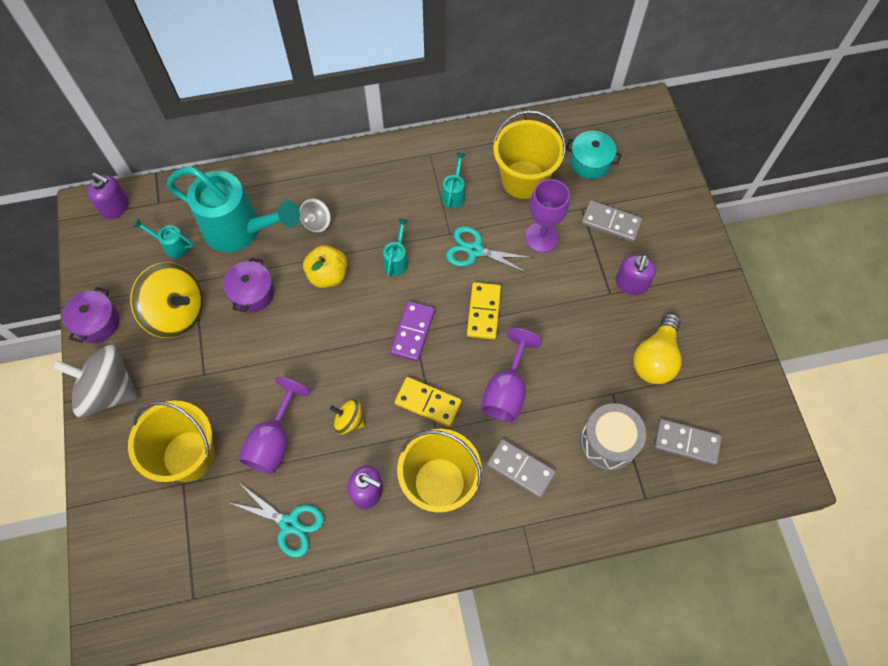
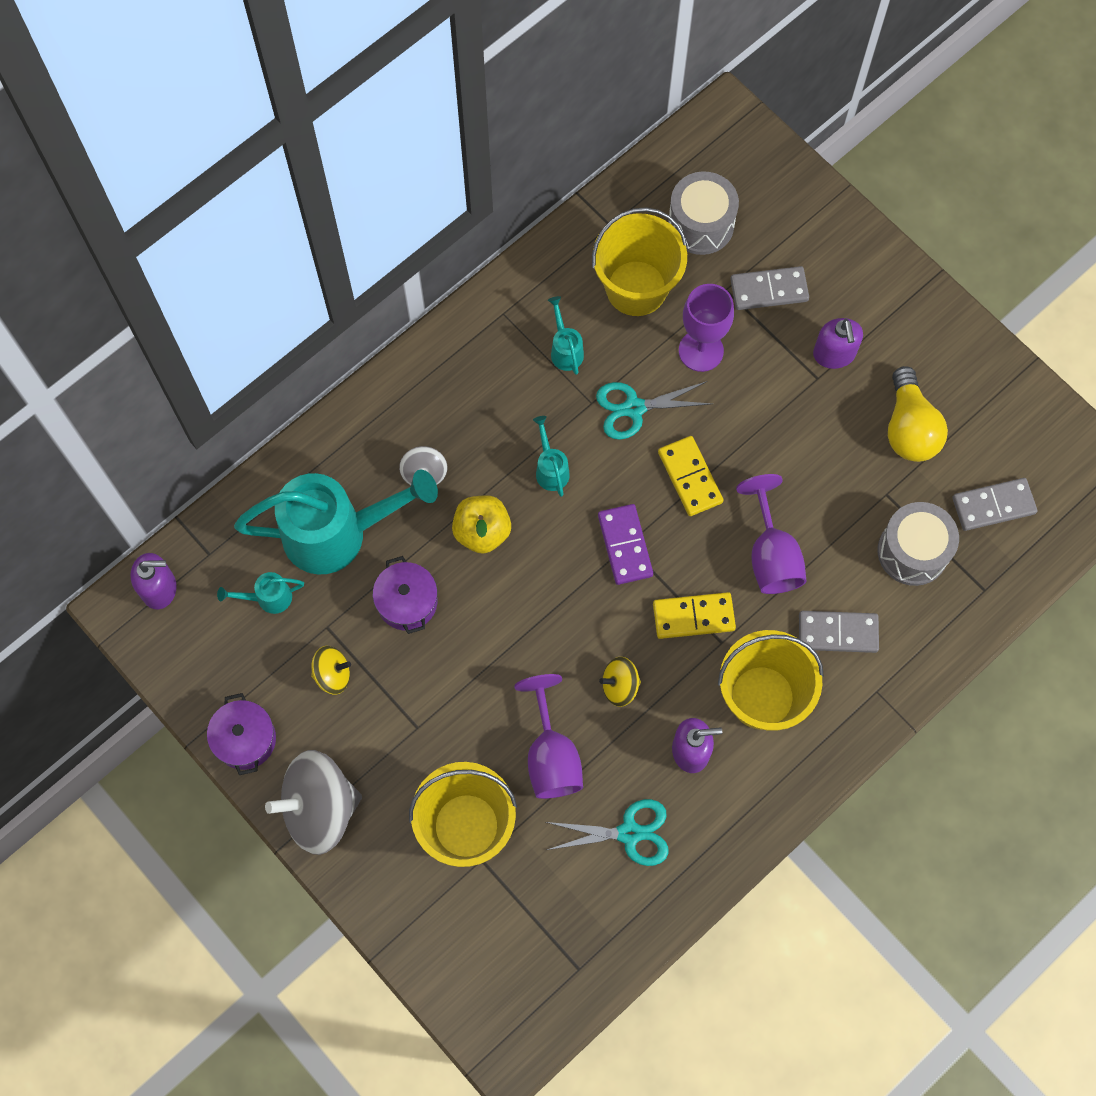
camera: 30 degrees left, 5 degrees up
(176, 312) = (333, 674): yellow spinning top -> yellow spinning top, size x0.50
(590, 162) = (700, 224): turquoise pot -> grey drum

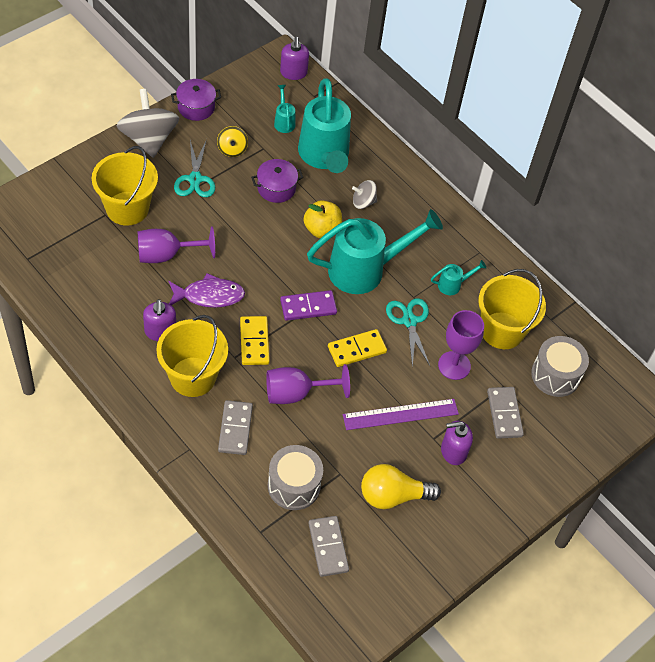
camera: 85 degrees right, 15 degrees down
(551, 469) = (365, 270): turquoise watering can -> turquoise watering can, size x2.38
(619, 686) = (209, 295): yellow spinning top -> purple fish
(629, 833) = (109, 292): turquoise scissors -> turquoise scissors (195, 179)
(786, 419) = (400, 414): none -> purple ruler

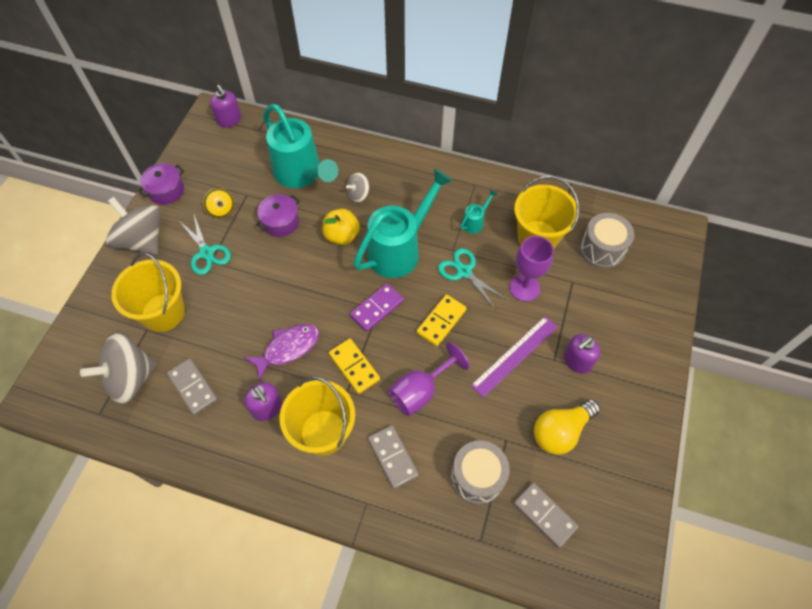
camera: 25 degrees left, 5 degrees up
(68, 245) = (130, 378): none -> grey spinning top
(166, 255) = (226, 334): purple goblet -> none
(284, 121) = (249, 163): turquoise watering can -> none
(504, 414) = (590, 304): grey domino -> grey domino (193, 387)

